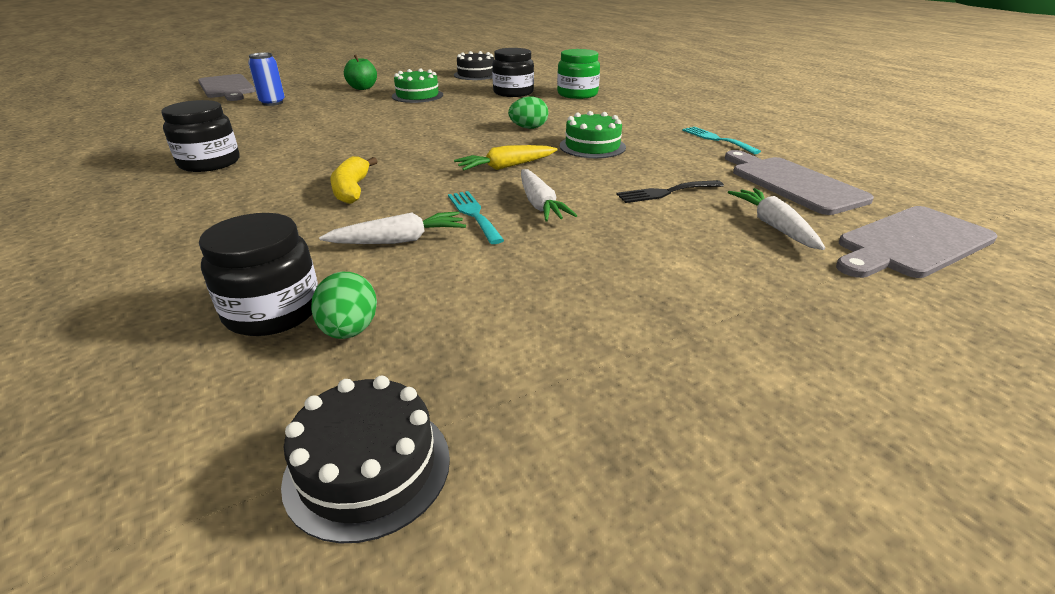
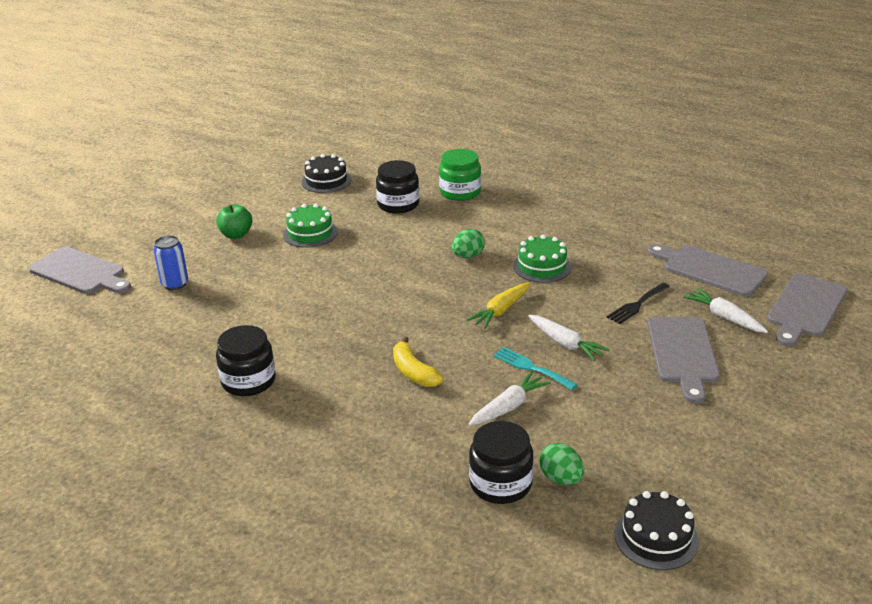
camera: 25 degrees left, 0 degrees up
(678, 246) = (683, 354): none -> grey cutting board
(716, 139) = (626, 231): turquoise fork -> none

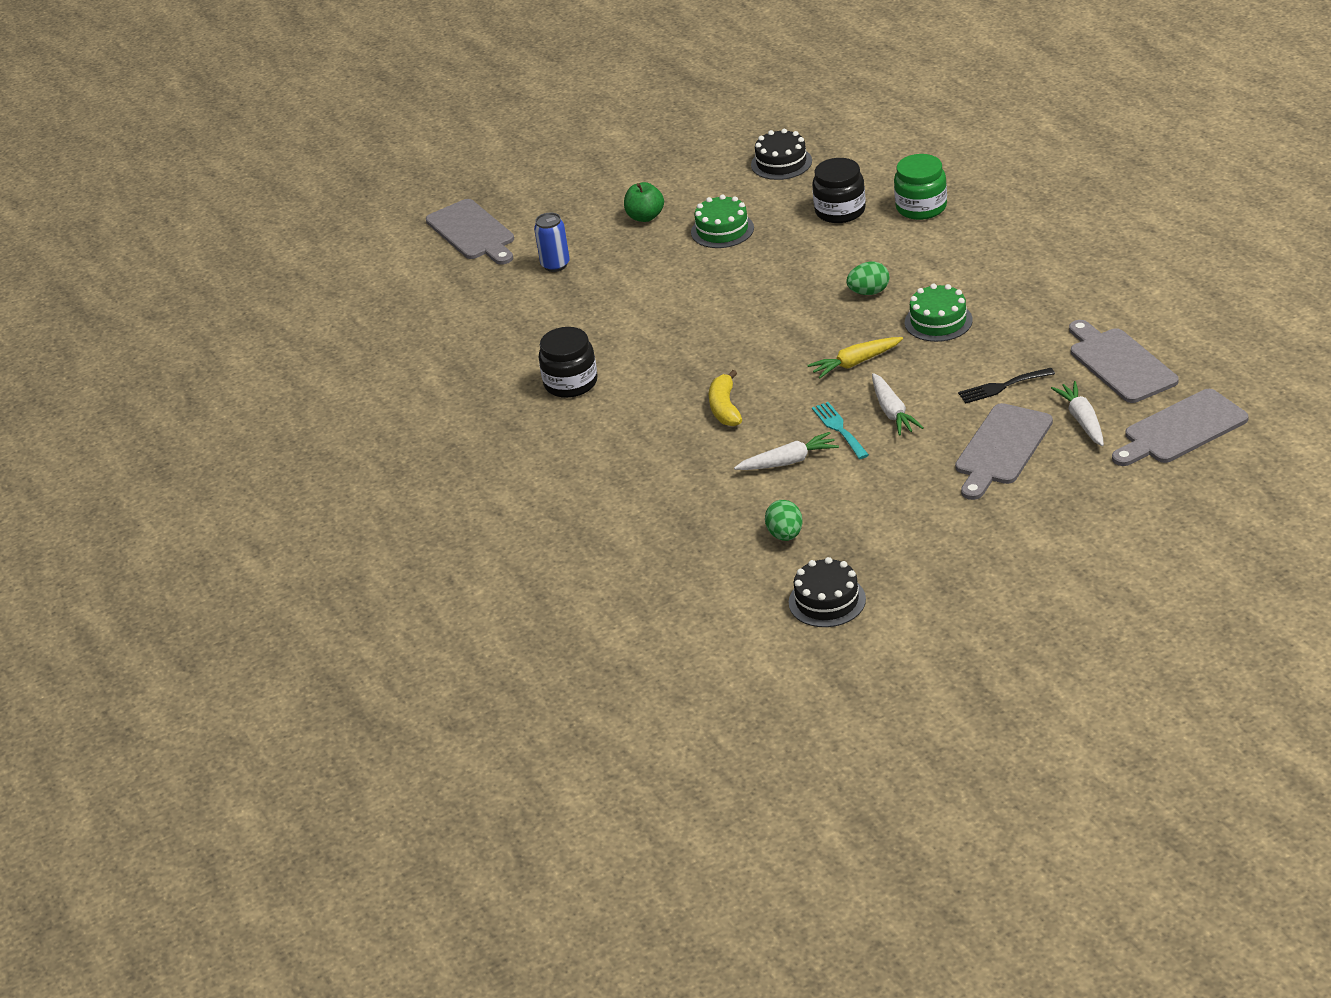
camera: 30 degrees right, 5 degrees up
(500, 484) = (730, 526): black jar -> none

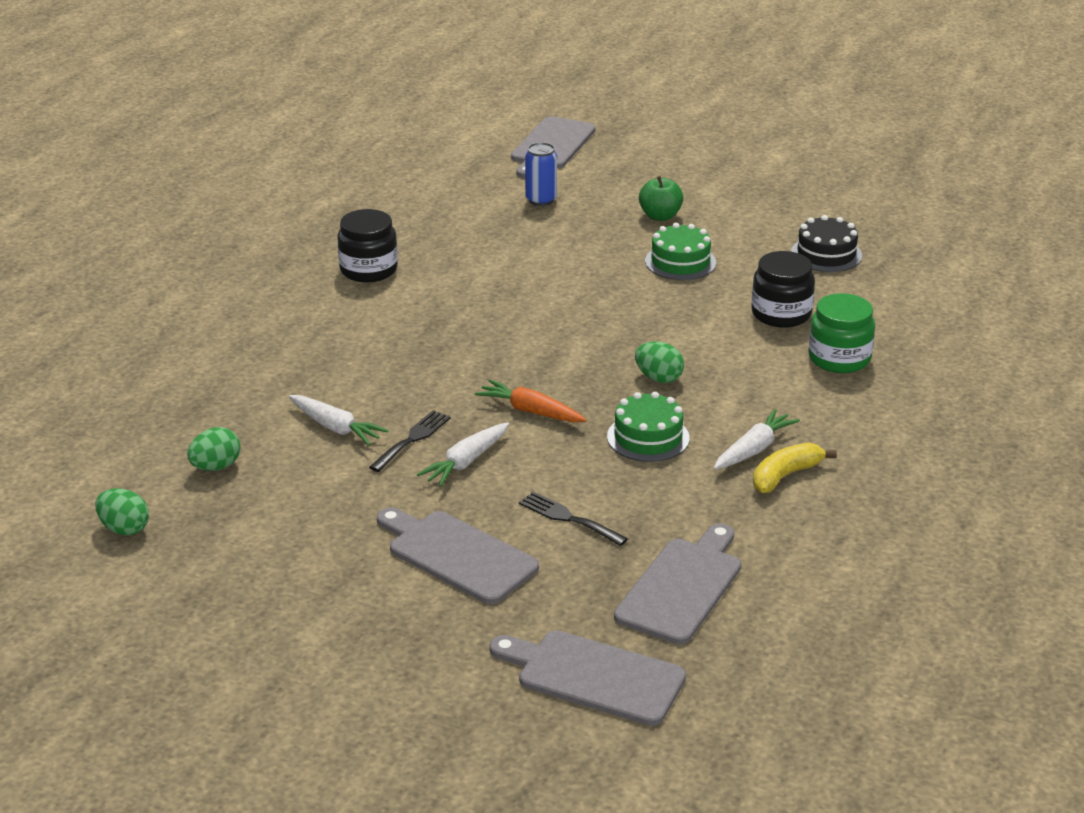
camera: 50 degrees right, 5 degrees down
(725, 408) = (394, 362): yellow banana -> yellow banana (785, 476)
(827, 601) = (124, 529): black cake -> green egg
(839, 429) = (412, 439): turquoise fork -> black fork
(855, 363) = (531, 411): yellow carrot -> orange carrot
(1001, 448) = (457, 555): grey cutting board -> grey cutting board turned 45 degrees clockwise
(1082, 420) = (552, 595): white carrot -> white carrot (754, 449)

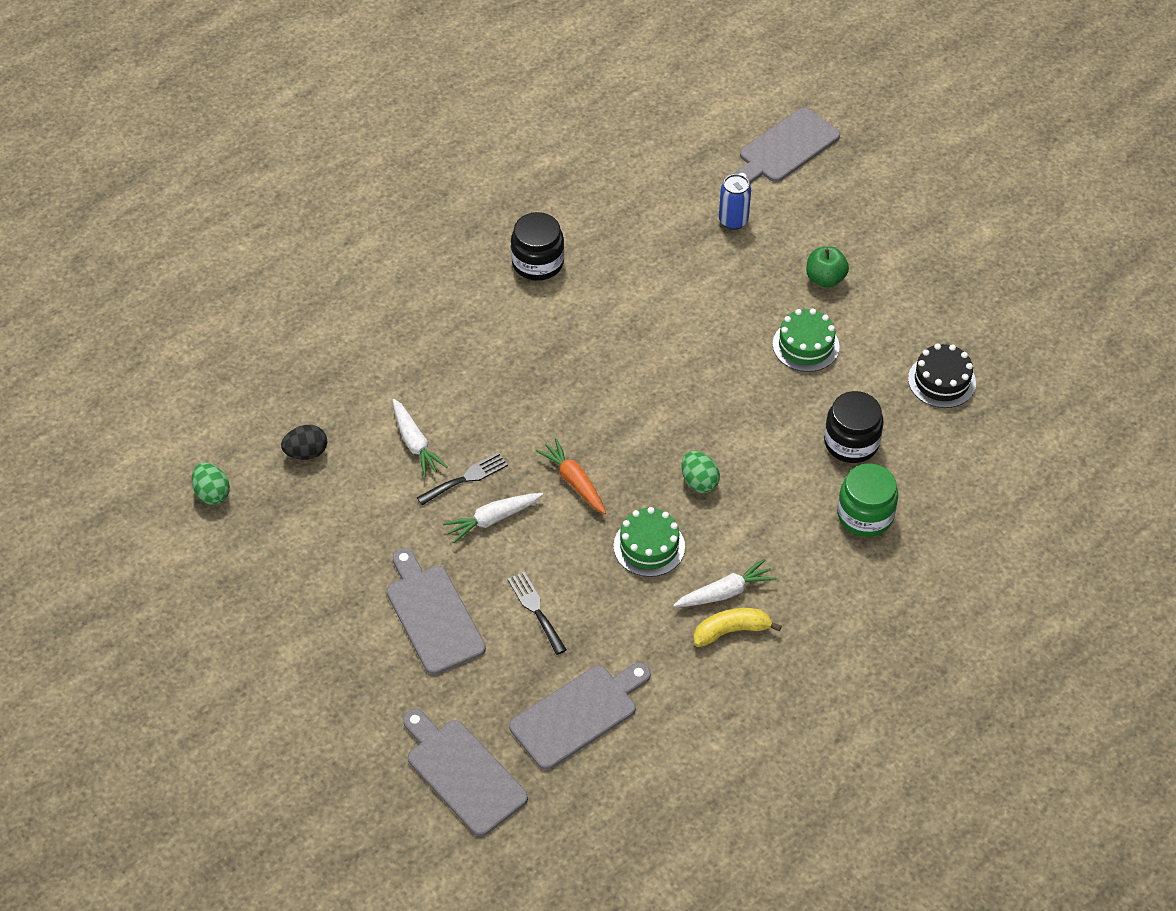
camera: 25 degrees right, 20 degrees up
(216, 467) = (306, 453): green egg -> black egg

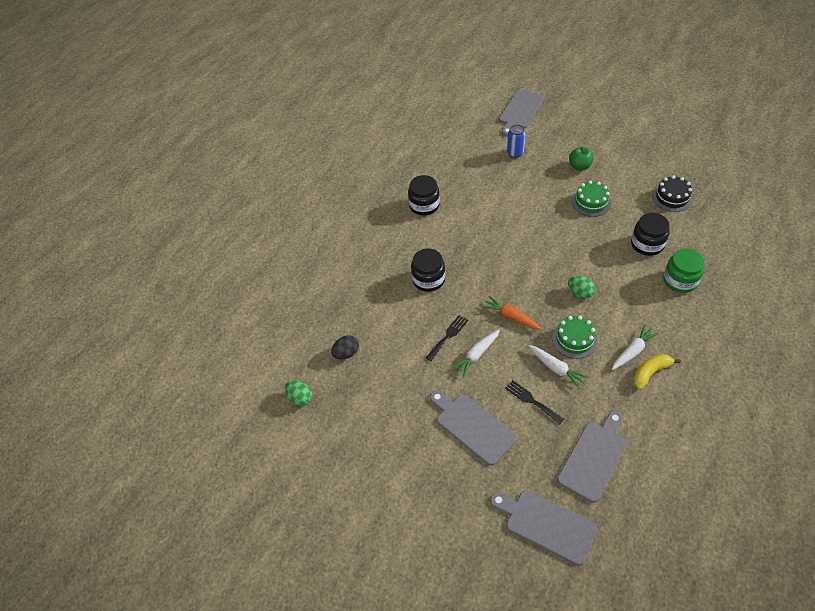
camera: 15 degrees left, 0 degrees up
(415, 443) = (408, 326): white carrot -> white carrot (556, 368)
(482, 384) = (428, 279): none -> black jar

